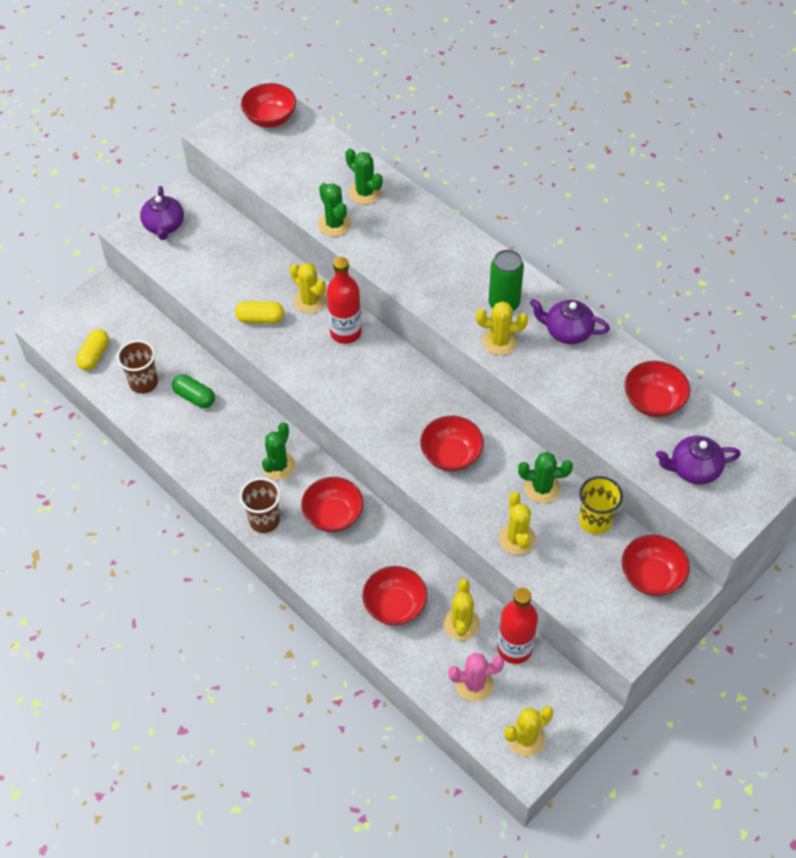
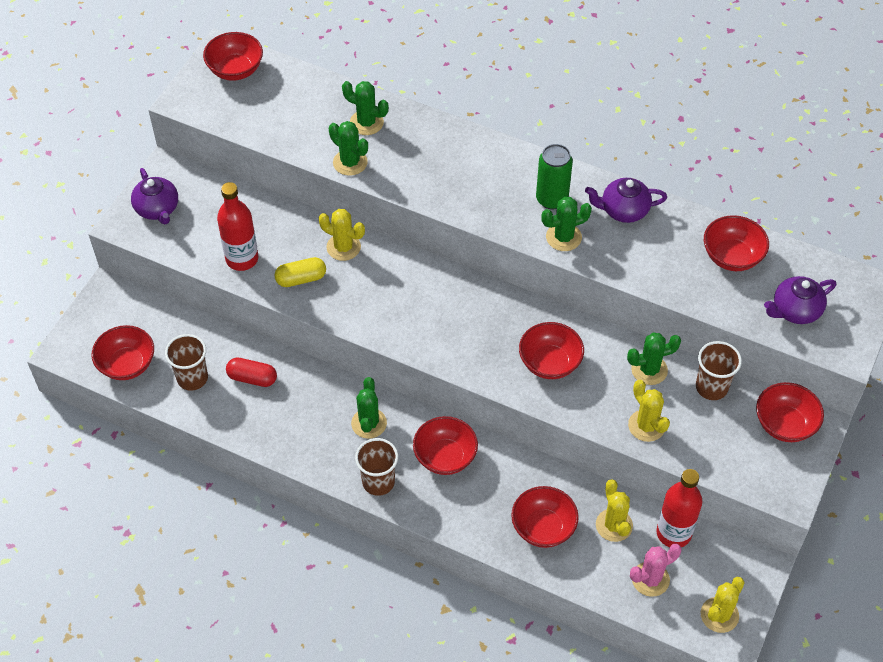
camera: 20 degrees left, 0 degrees up
(94, 356) = (127, 364): yellow capsule -> red bowl
(194, 397) = (252, 378): green capsule -> red capsule
(345, 332) = (393, 269): red bottle -> red bottle (242, 259)
(499, 341) = (563, 237): yellow cactus -> green cactus
(595, 521) = (711, 387): yellow cup -> brown cup

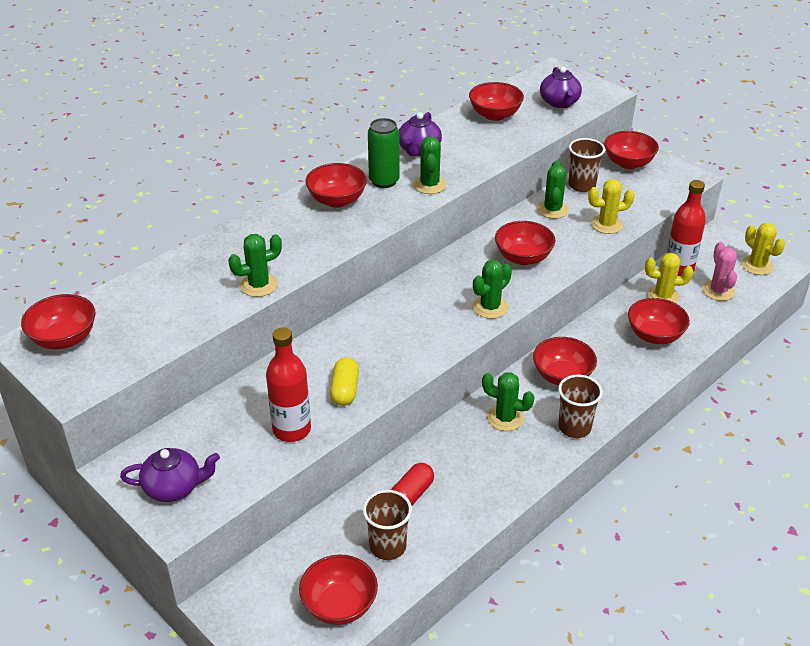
camera: 70 degrees left, 15 degrees down
(343, 247) = (322, 351): yellow cactus -> none
(366, 122) = (215, 263): green cactus -> green cactus (490, 307)
(501, 173) = (337, 200): none -> red bowl

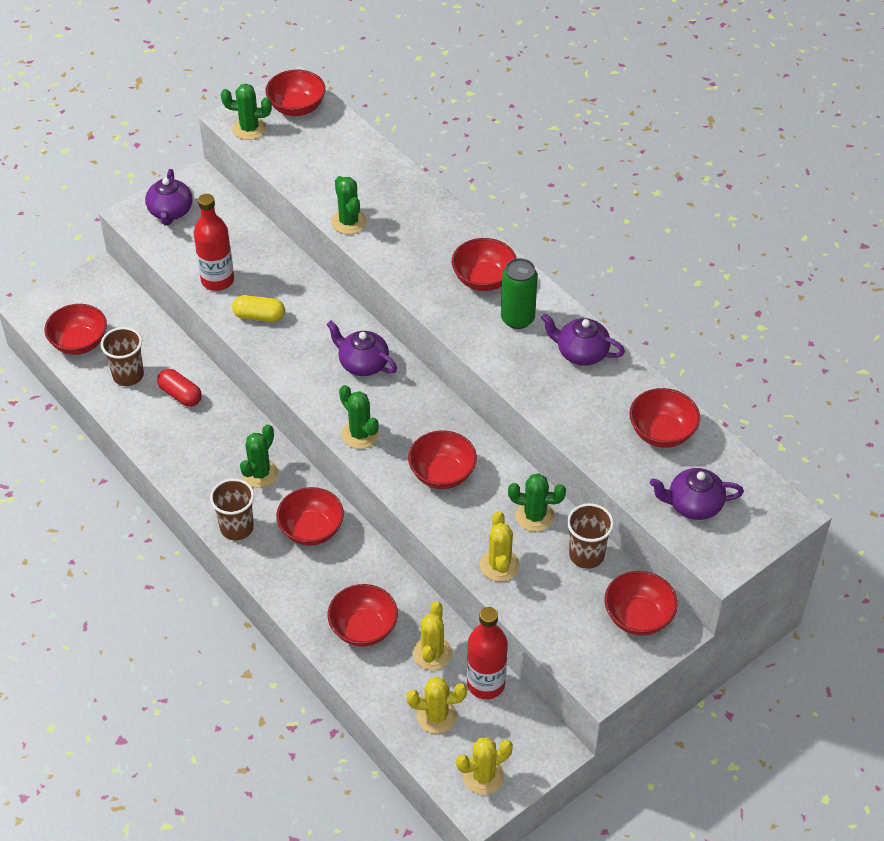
camera: 95 degrees right, 10 degrees up
(403, 312) = (363, 364): none -> purple teapot
(429, 185) = (506, 356): green cactus -> green cactus (249, 129)
(718, 291) = (436, 716): pink cactus -> yellow cactus

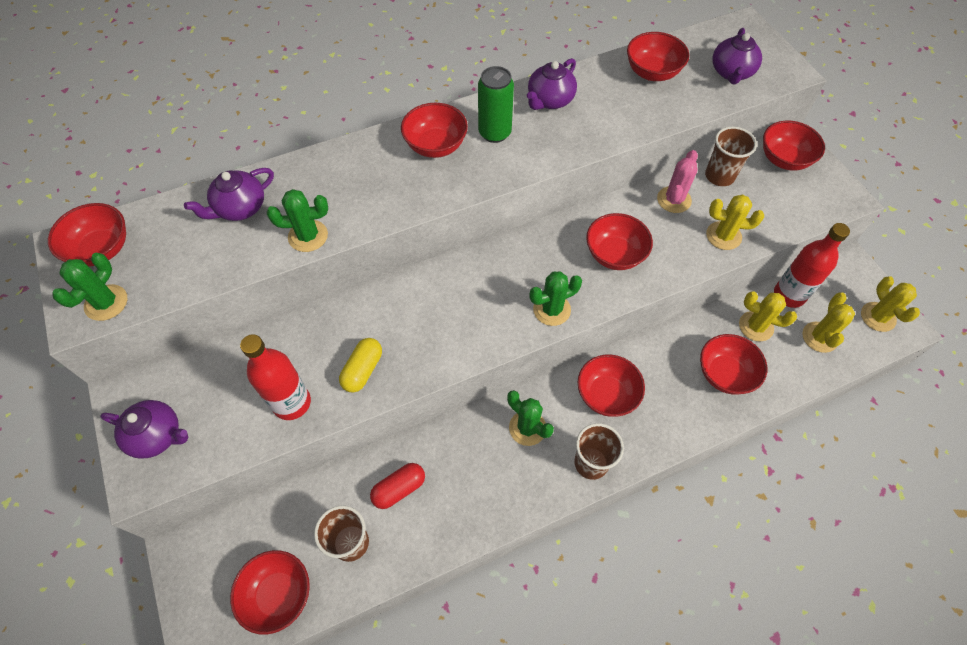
camera: 75 degrees left, 10 degrees up
(363, 364) = (462, 289): purple teapot -> purple teapot (240, 208)
(535, 516) = (674, 200): green cactus -> pink cactus

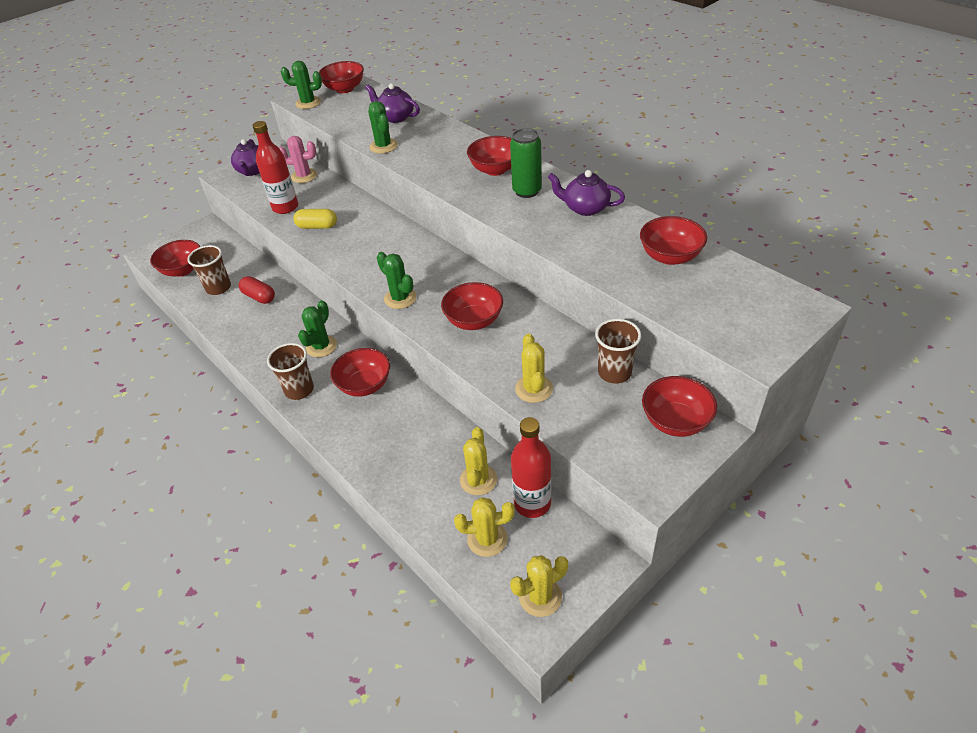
camera: 75 degrees right, 15 degrees down
(674, 200) = (561, 345): pink cactus -> pink cactus (304, 176)
(725, 374) = (412, 463): red bowl -> none
(731, 72) = (715, 309): purple teapot -> none

